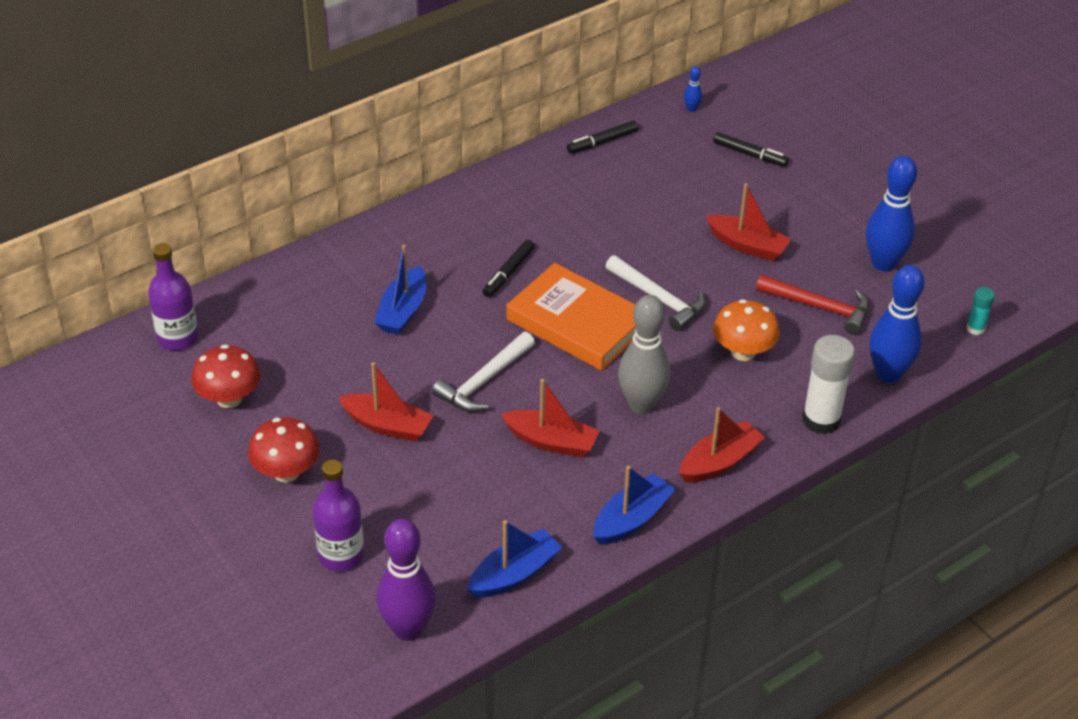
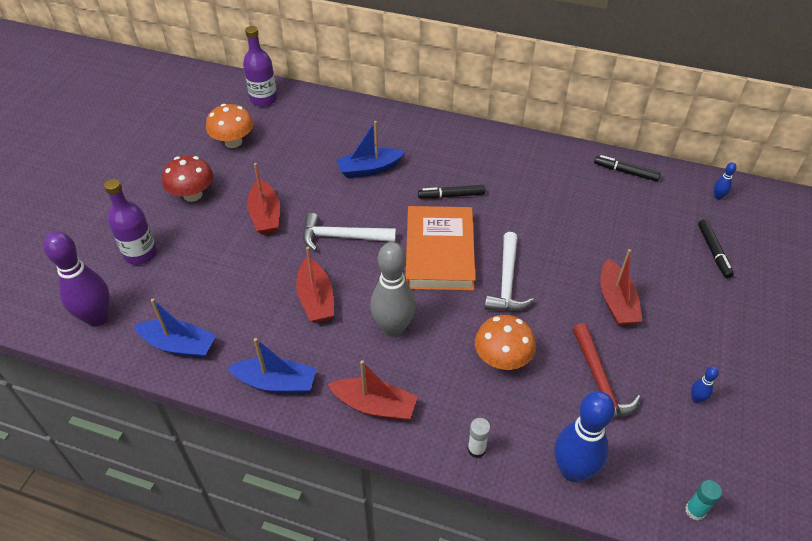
camera: 55 degrees right, 5 degrees up
(229, 398) = (233, 142): red mushroom -> orange mushroom
(821, 420) = (476, 449): white glue stick -> white glue stick, size x0.51
(883, 263) = (696, 399): blue bowling pin -> blue bowling pin, size x0.42

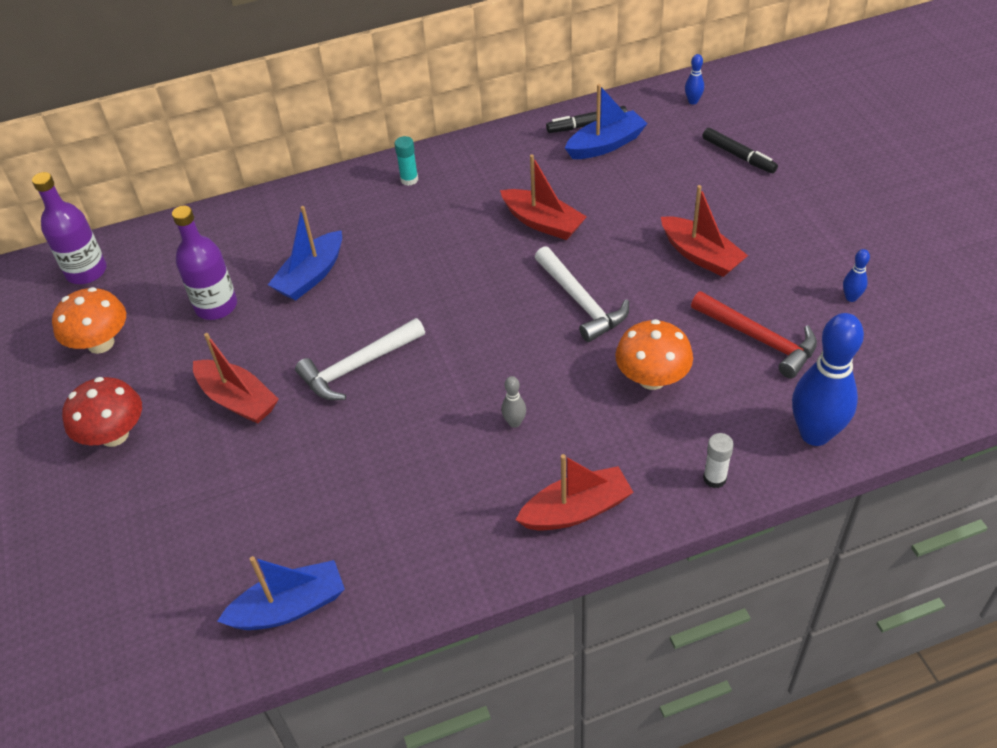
camera: 35 degrees left, 0 degrees up
(97, 318) = (145, 652): purple bowling pin -> none
(141, 254) = (120, 544): purple bottle -> purple bottle (216, 306)
(276, 383) = (448, 564): blue boat -> blue boat (606, 145)
(316, 299) = (398, 450): red boat -> red boat (543, 223)
(393, 328) = (514, 422): grey bowling pin -> grey bowling pin, size x0.42
(439, 252) = (482, 316): orange book -> none
(451, 196) = (434, 250): black marker -> none
(695, 511) = (940, 394): turquoise glue stick -> turquoise glue stick (409, 179)

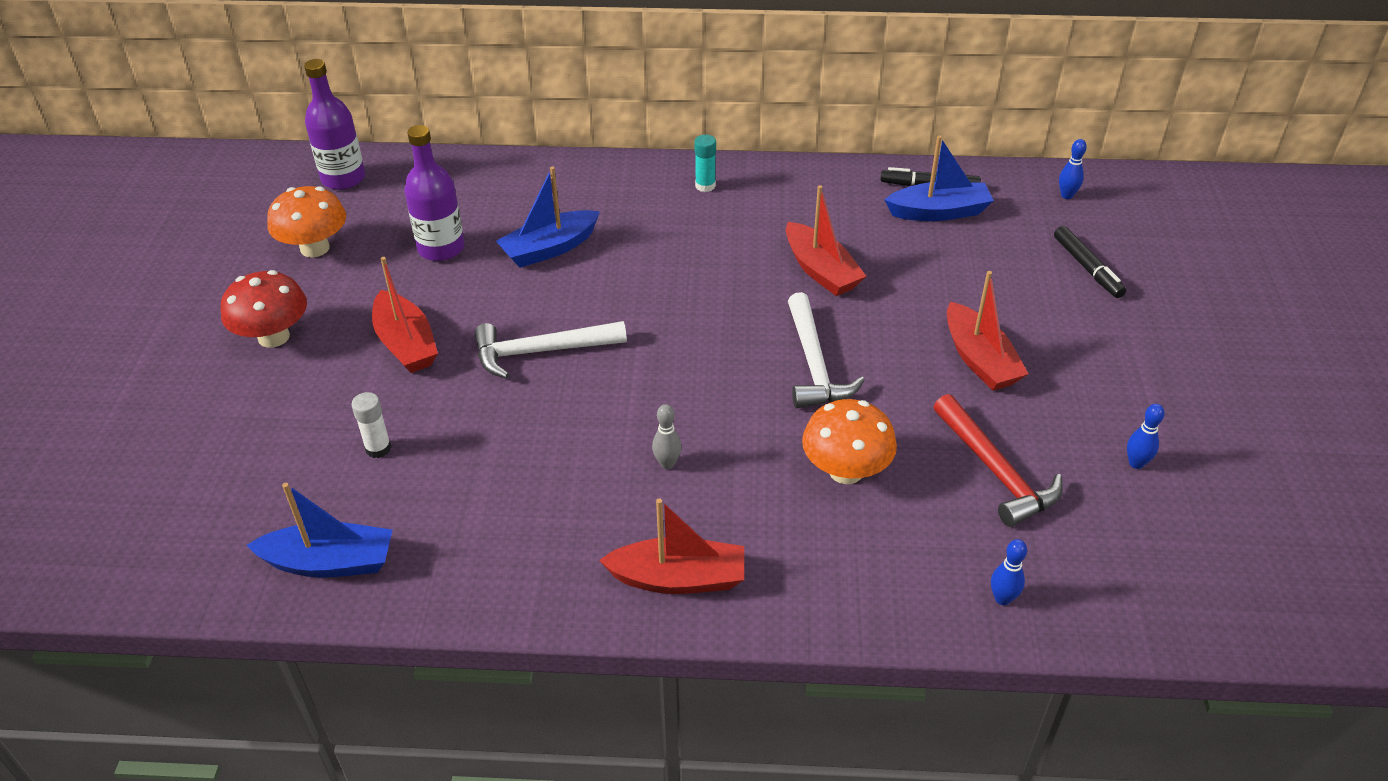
camera: 20 degrees right, 5 degrees down
(714, 478) = (854, 603): white glue stick -> white glue stick (378, 448)
(815, 434) = (1002, 598): blue bowling pin -> blue bowling pin, size x0.42

